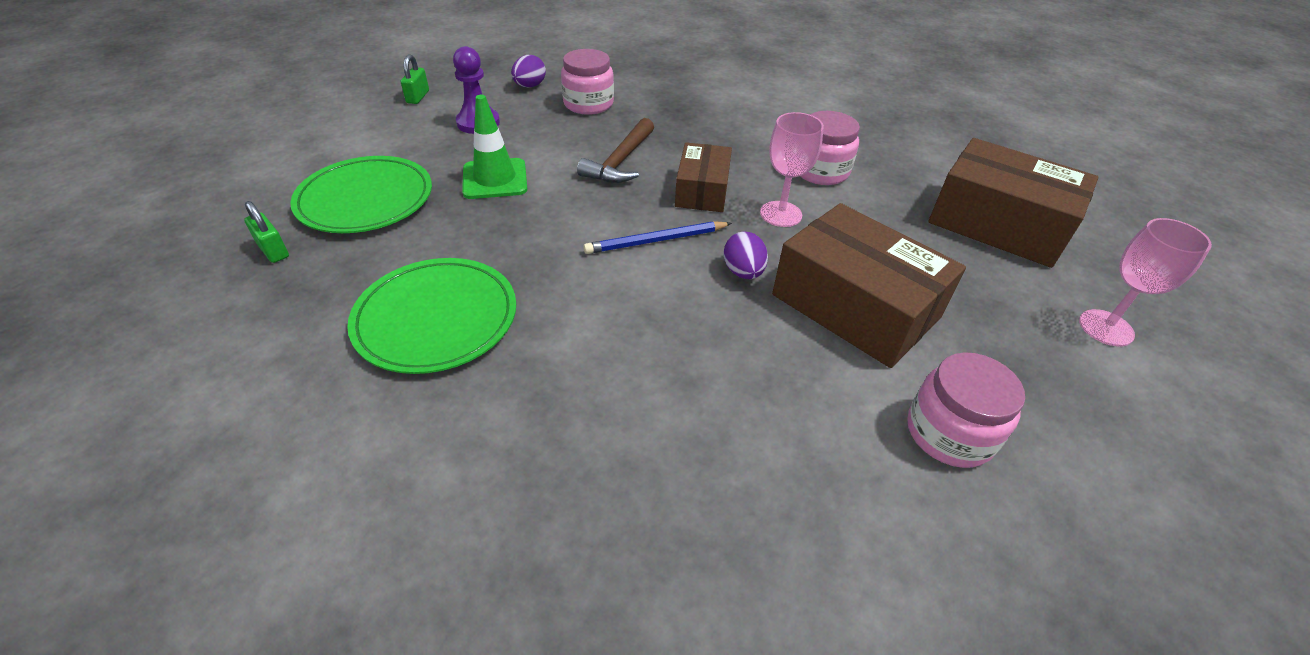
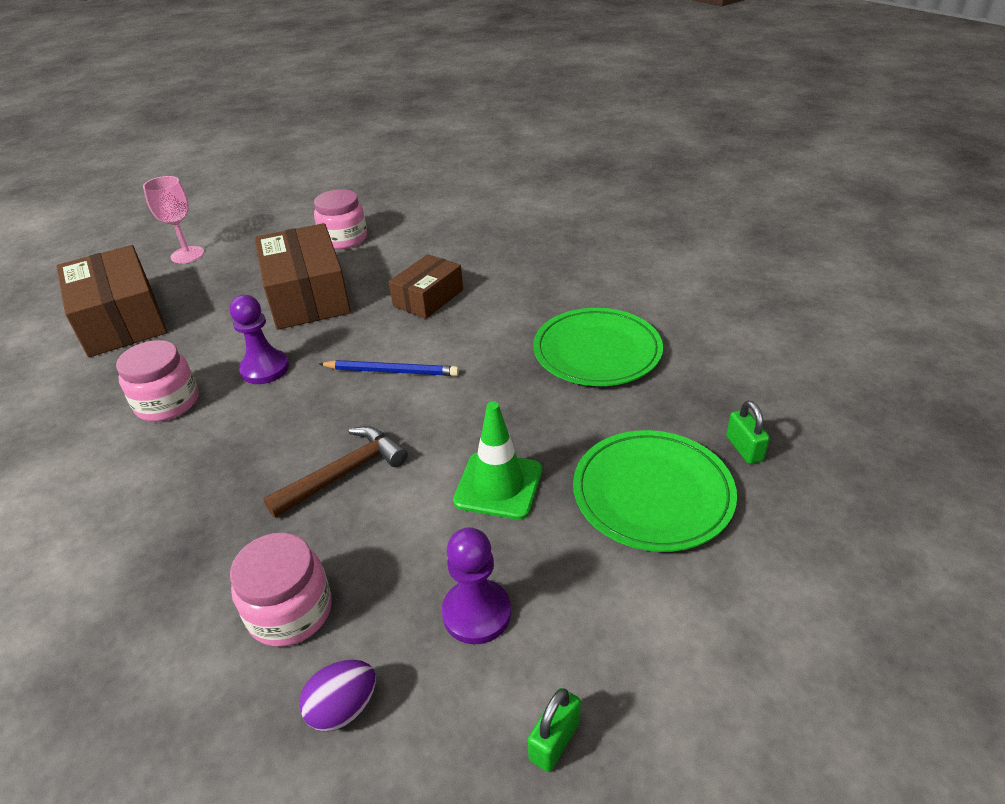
camera: 150 degrees left, 5 degrees down
(702, 190) = (301, 411): brown box -> brown box (428, 298)
(743, 272) = (352, 331): purple egg -> none
(781, 214) = (265, 369): pink goblet -> purple pawn

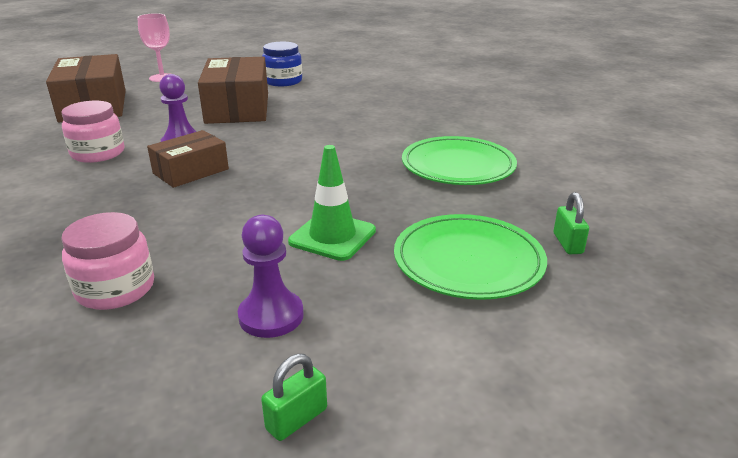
camera: 10 degrees right, 10 degrees down
(343, 708) = (121, 360): purple egg -> none
(344, 239) = (283, 81): pink jar -> blue jar
(344, 473) = (208, 211): brown hammer -> none
(392, 371) = (280, 157): blue pencil -> none
(428, 298) = (331, 119): brown box -> brown box (191, 171)

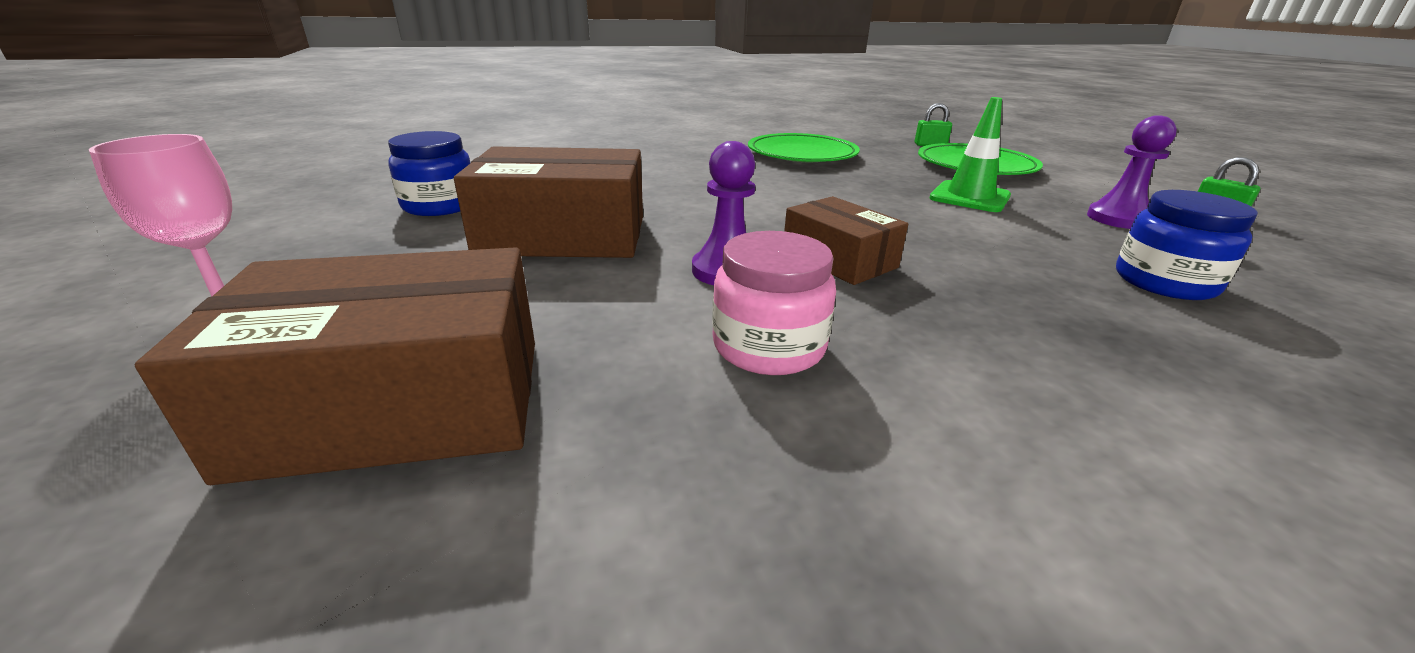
camera: 85 degrees left, 0 degrees up
(115, 289) = (1164, 282): pink jar -> blue jar

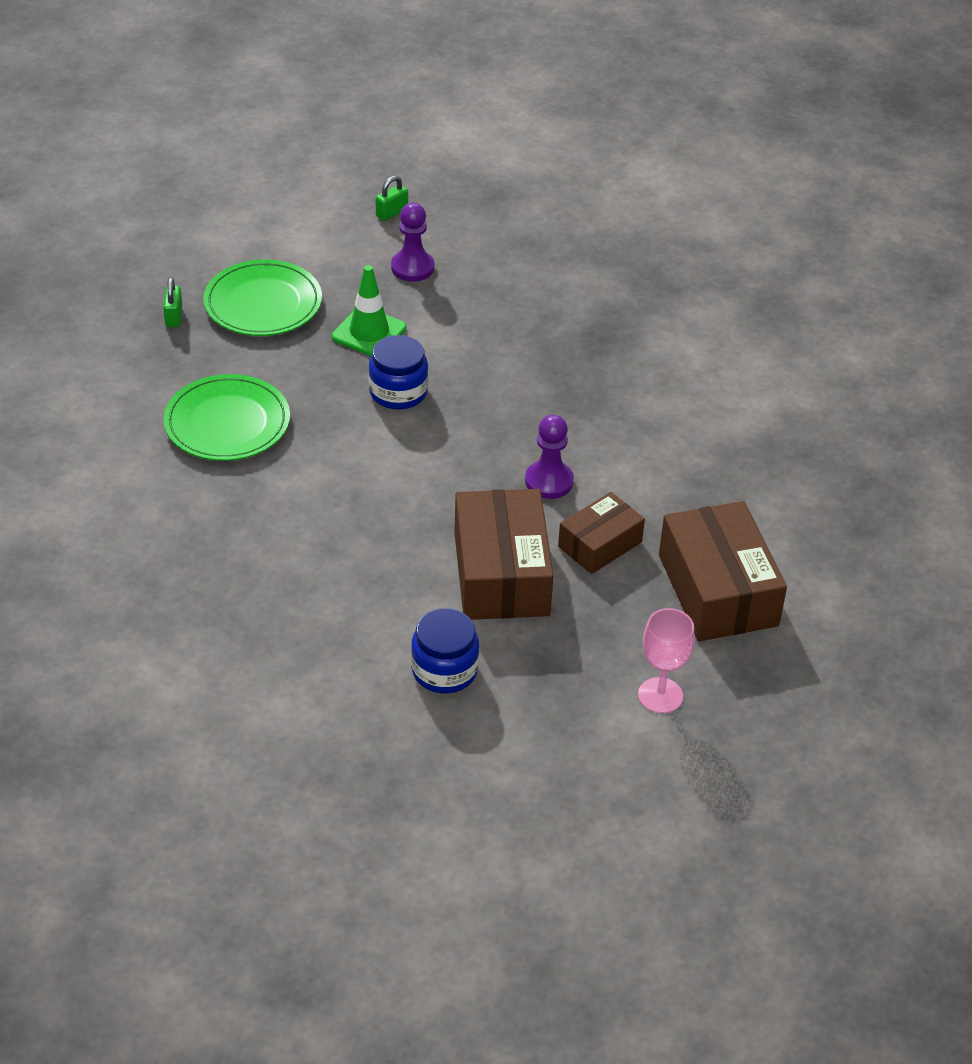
camera: 95 degrees left, 15 degrees up
(768, 346) = (639, 465): pink jar -> none
(839, 259) = (519, 427): brown box -> brown box (600, 544)
(1164, 282) = (528, 292): blue jar -> blue jar (398, 392)

